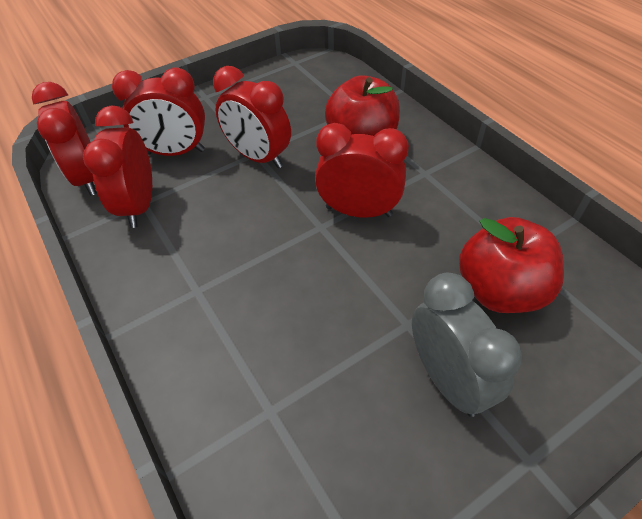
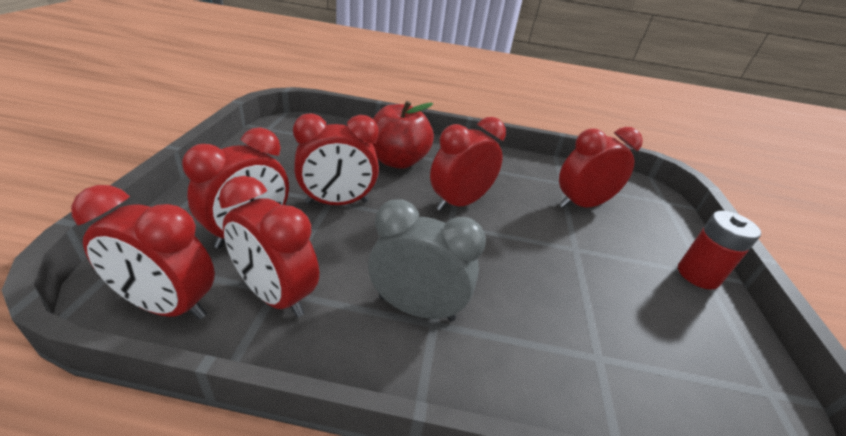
camera: 55 degrees left, 15 degrees down
(447, 379) = (630, 262): grey clock -> grey clock (416, 308)
(500, 290) = (581, 204): red apple -> red clock
(515, 454) = (698, 275): none -> red battery

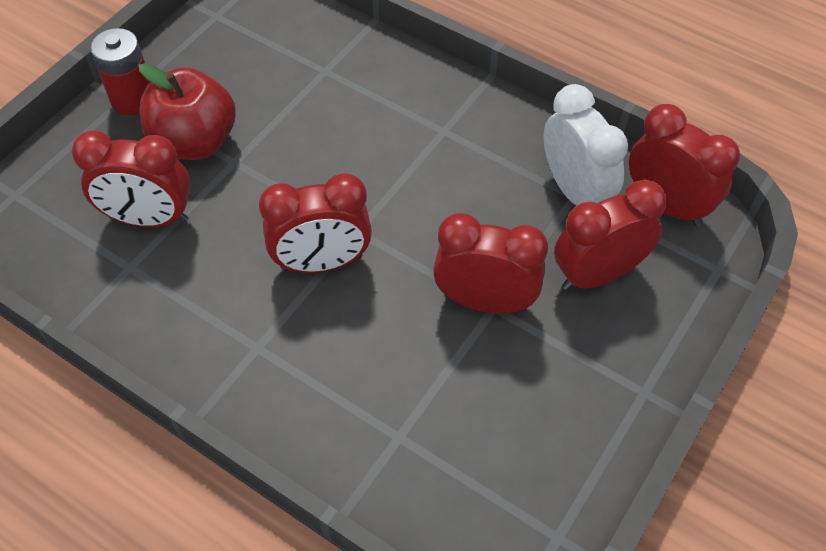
camera: 150 degrees left, 20 degrees up
(275, 295) = (575, 191): red clock -> white clock
(397, 161) = (360, 377): red apple -> red apple (195, 142)
(416, 308) = (452, 146): grey clock -> none

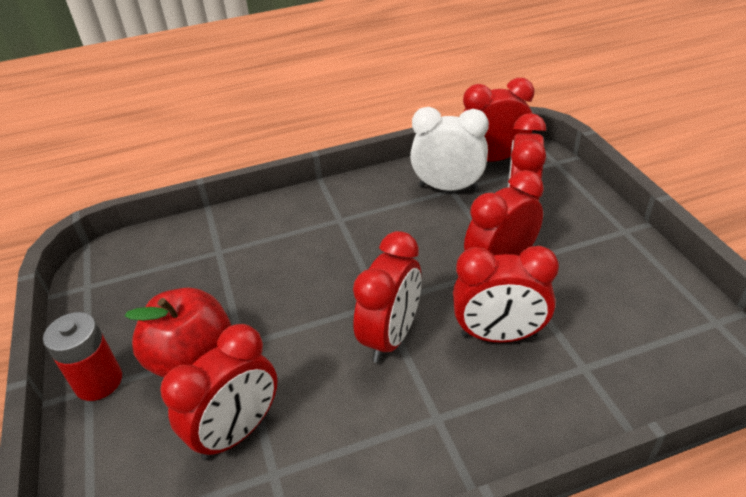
camera: 50 degrees left, 15 degrees down
(387, 346) = (499, 335): none -> red clock

